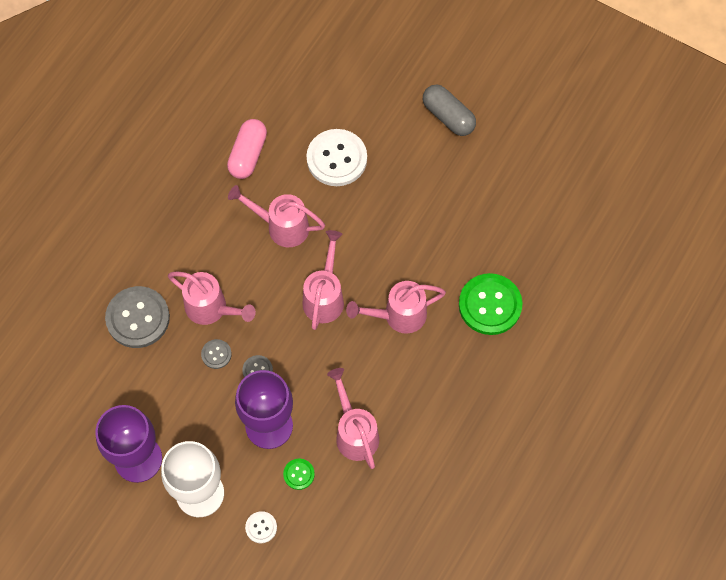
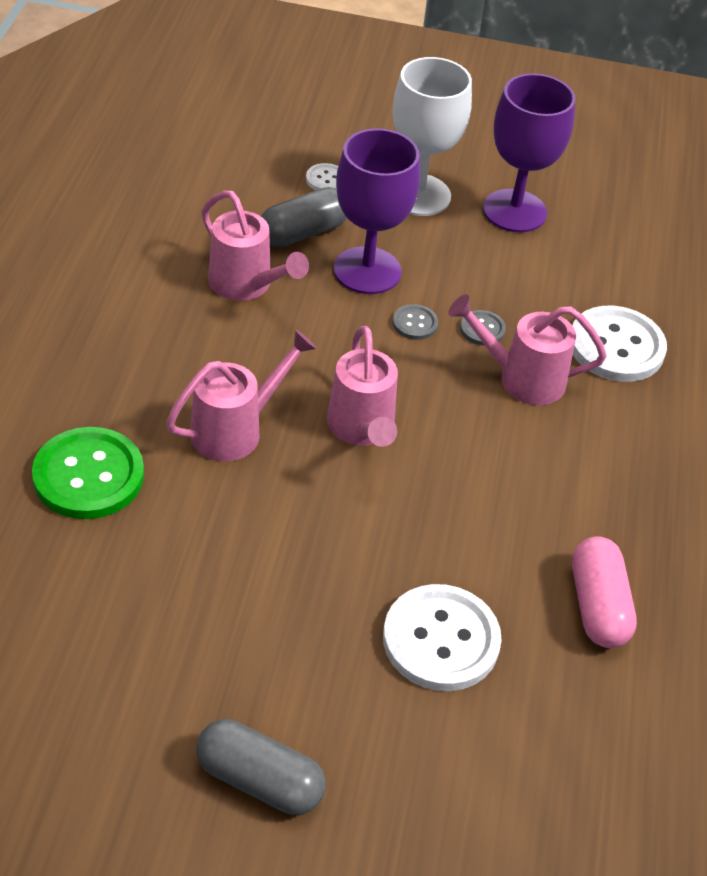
camera: 155 degrees right, 20 degrees down
(138, 318) = (616, 347): grey button -> white button
(282, 226) = (479, 509): pink watering can -> none
(299, 474) = (303, 232): green button -> grey capsule

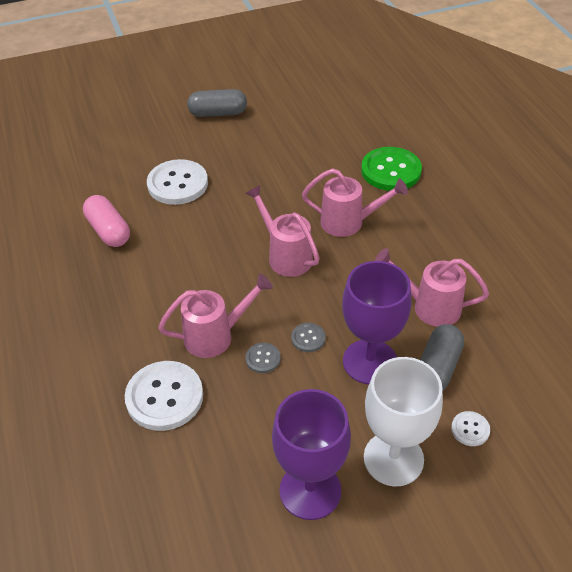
camera: 155 degrees right, 0 degrees up
(235, 430) = (348, 222): pink watering can -> pink watering can turned 105 degrees counterclockwise

